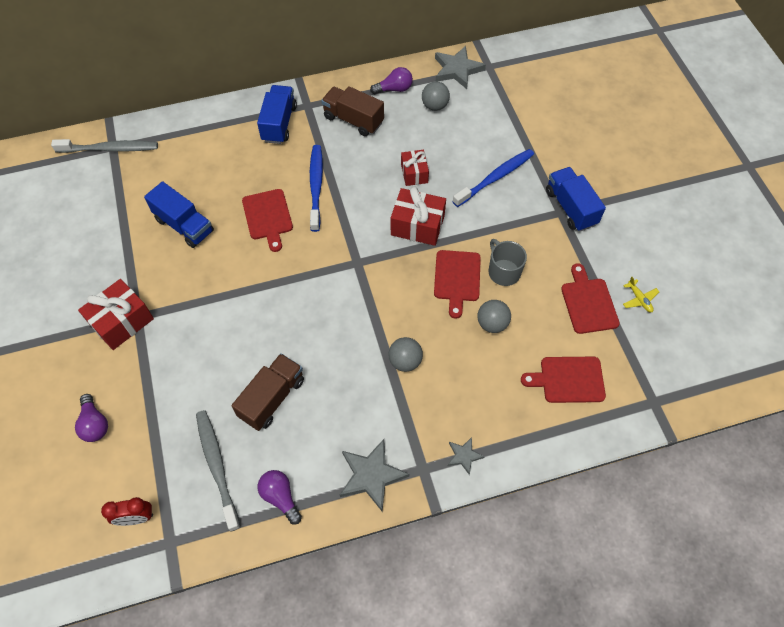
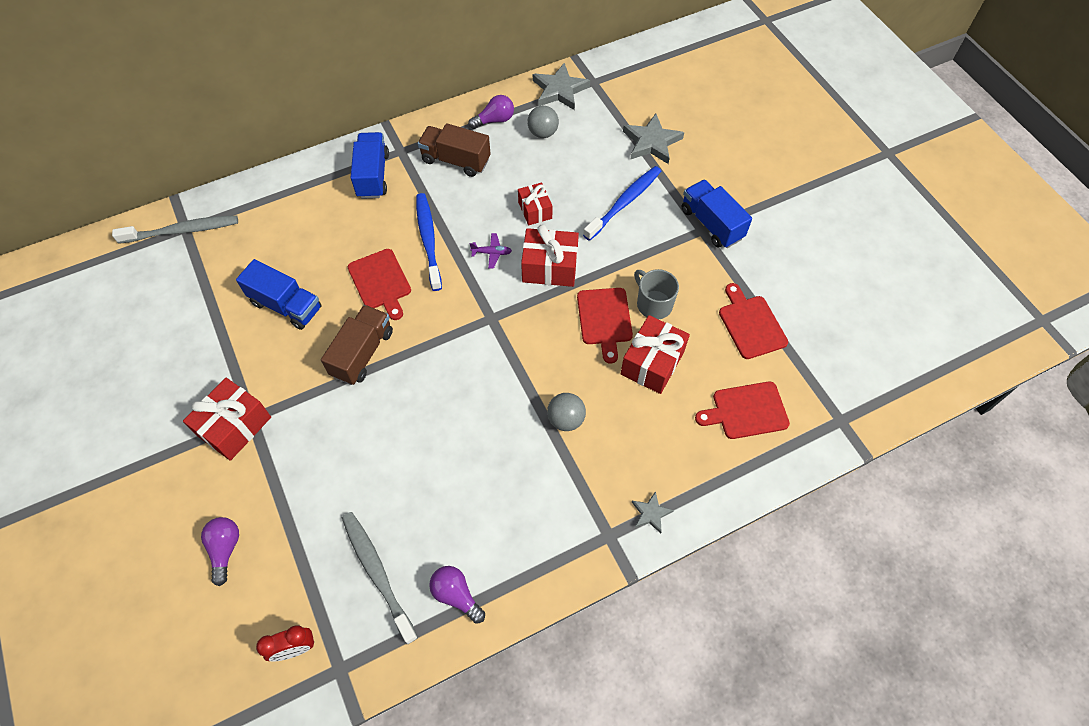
camera: 10 degrees left, 0 degrees up
(95, 424) = (225, 549): purple light bulb -> purple light bulb turned 150 degrees counterclockwise
(272, 398) = (425, 485): brown truck -> brown truck (362, 353)
(369, 206) = (491, 253): none -> purple plane
(371, 475) = (553, 553): grey star -> grey star (651, 142)
(492, 324) = (652, 363): grey ball -> red gift
(639, 299) = (803, 312): yellow plane -> none

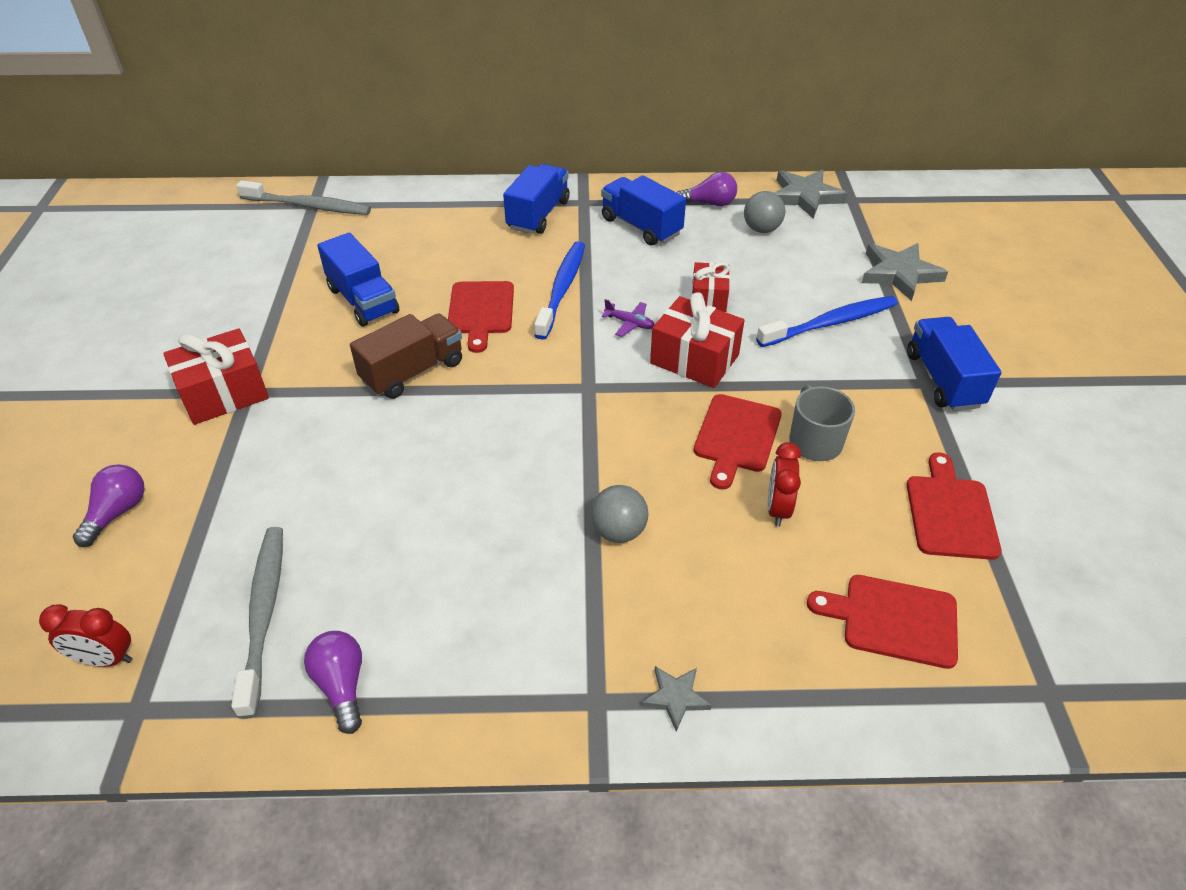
camera: 25 degrees right, 15 degrees down
(456, 160) = (641, 226): brown truck -> blue truck
(652, 363) = (777, 508): red gift -> red clock

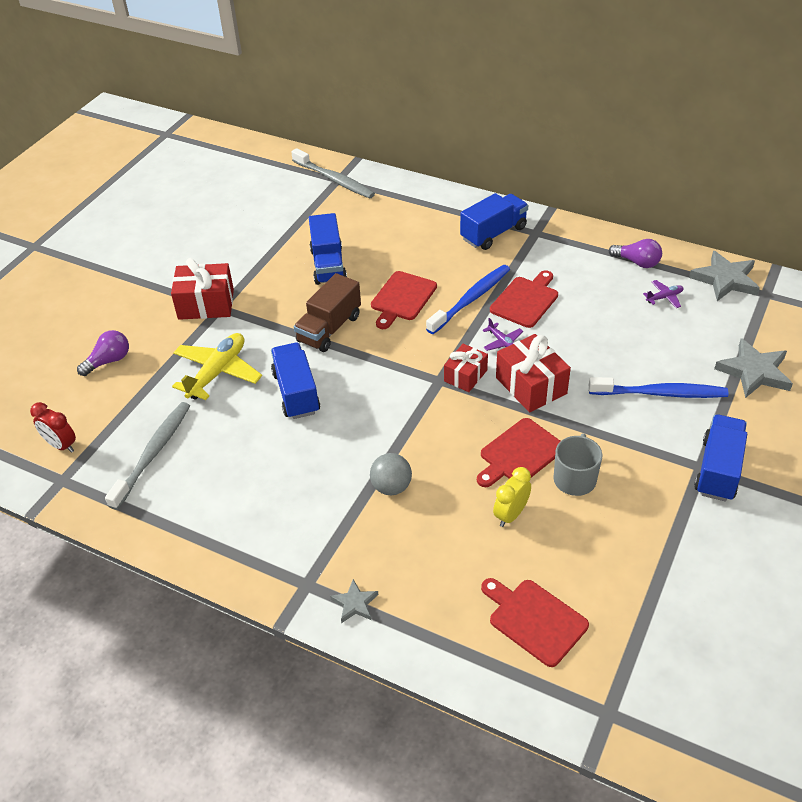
camera: 30 degrees right, 0 degrees up
(294, 473) = (217, 372): none -> yellow plane
(342, 685) = (171, 512): purple light bulb -> none
(413, 372) = (329, 328): brown truck -> brown truck turned 135 degrees clockwise
(641, 226) = (566, 266): blue truck -> blue truck (296, 393)
(709, 298) = (577, 341): red gift -> red gift (465, 376)
(761, 229) = (664, 297): grey ball -> purple plane
(777, 508) = (511, 514): red clock -> yellow clock
(950, 513) = (638, 568): red cutting board -> red cutting board (525, 300)

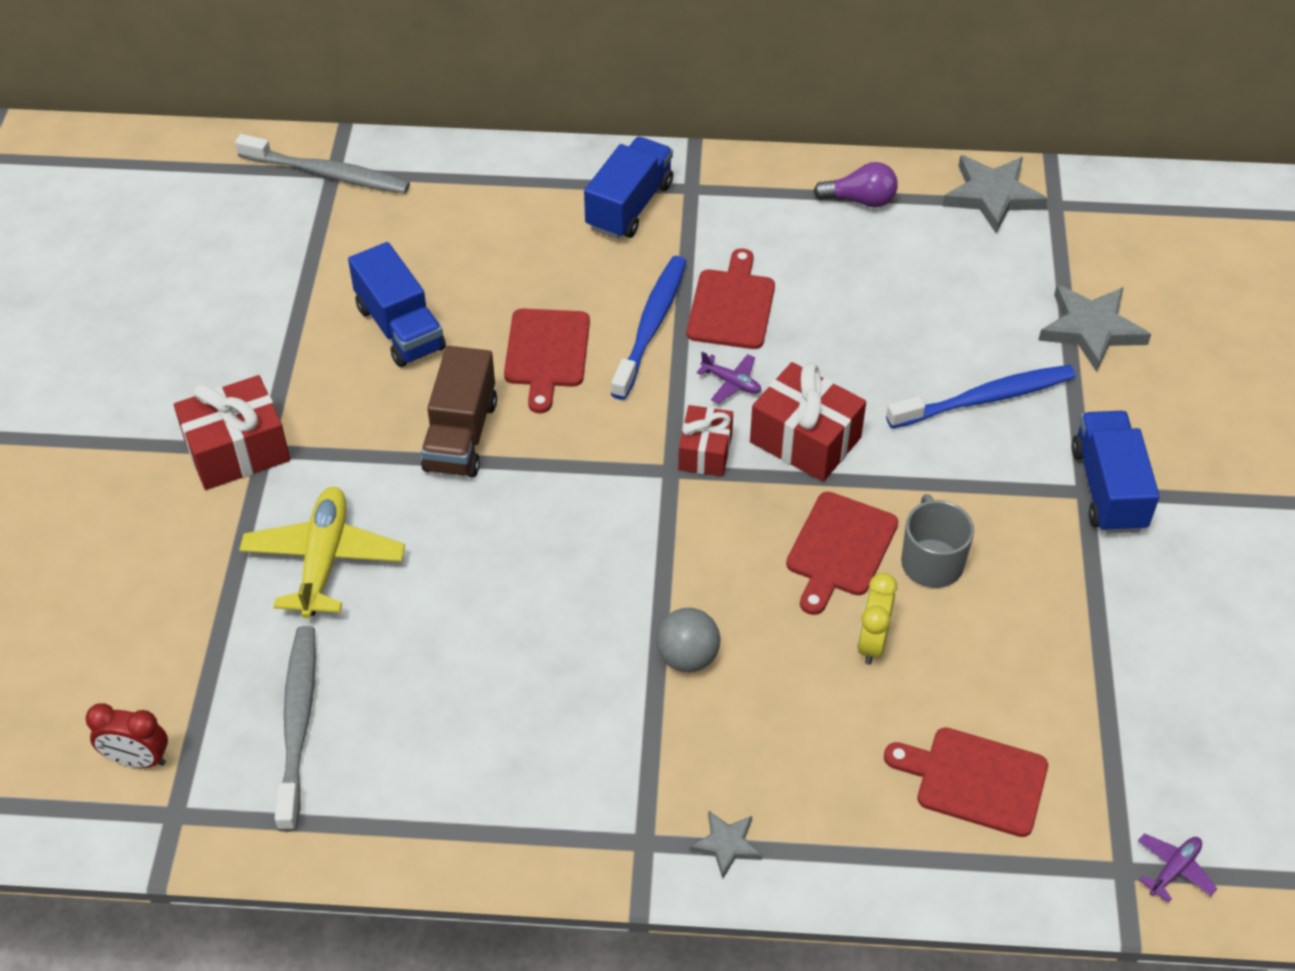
camera: 25 degrees left, 5 degrees up
(109, 361) = (131, 595): purple light bulb -> none
(296, 393) = (467, 555): blue truck -> none
(664, 297) = (923, 247): purple plane -> purple plane (1174, 870)

